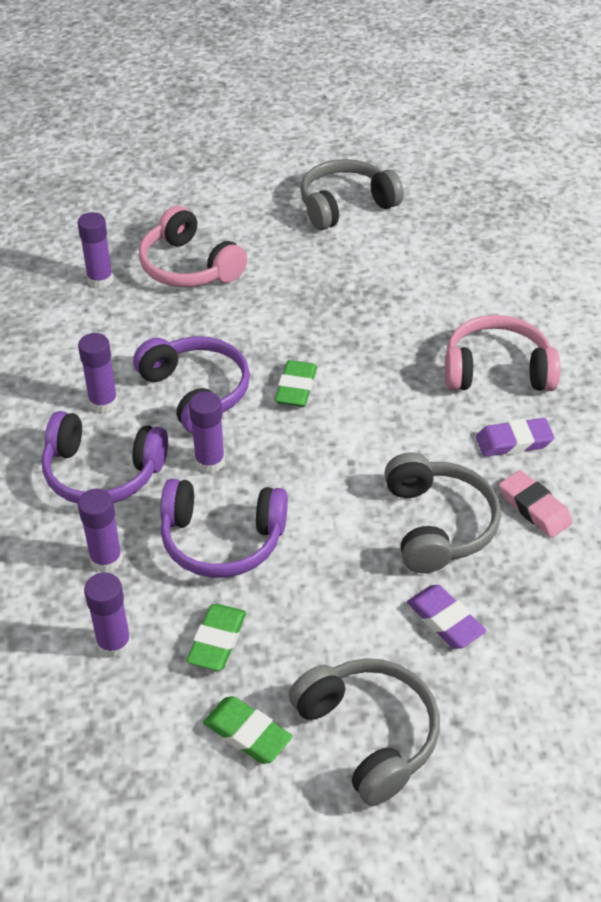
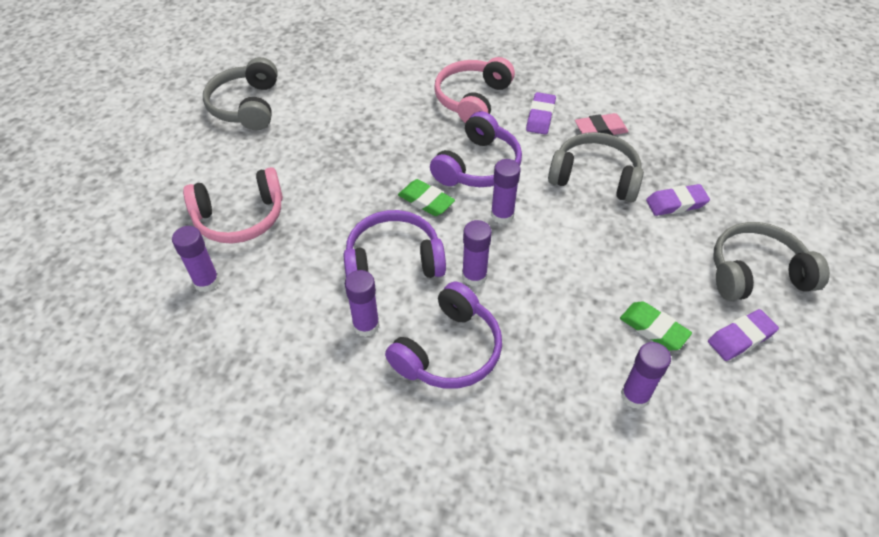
camera: 65 degrees left, 5 degrees up
(106, 559) = (546, 376): purple glue stick -> purple glue stick (502, 215)
(222, 540) = (558, 295): purple headphones -> purple headphones (478, 166)
(247, 733) = (740, 338): green eraser -> purple eraser

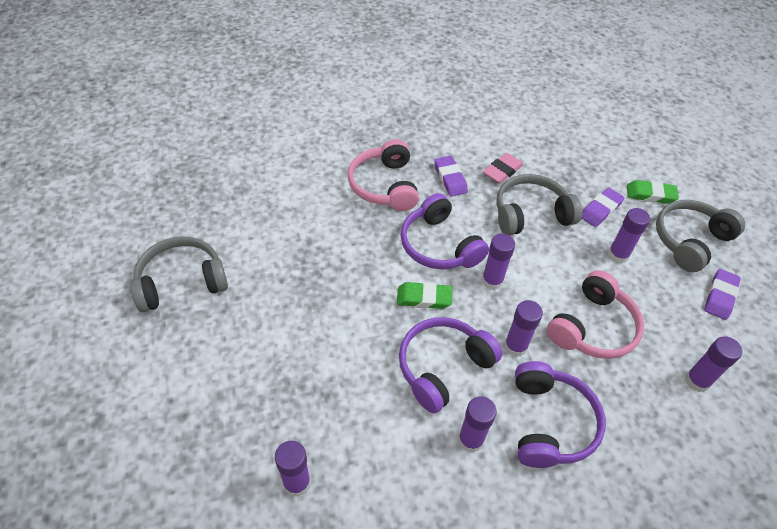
camera: 35 degrees left, 0 degrees up
(240, 218) = (274, 400): pink headphones -> pink headphones (593, 327)
(246, 106) = (181, 282): grey headphones -> grey headphones turned 105 degrees clockwise
(478, 166) = (439, 245): purple headphones -> purple headphones turned 150 degrees clockwise
(653, 329) = (666, 320): green eraser -> green eraser (650, 195)
(656, 250) = (618, 255): none -> purple glue stick

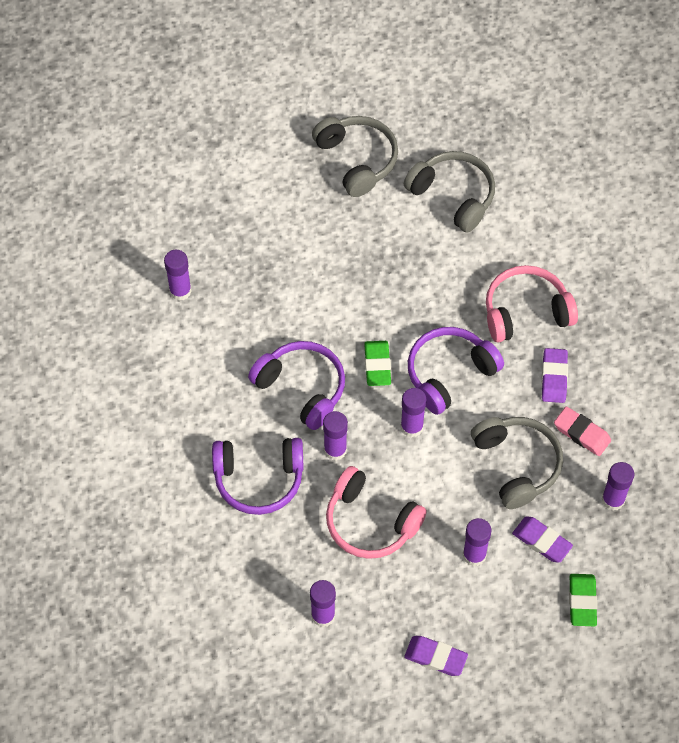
camera: 85 degrees right, 10 degrees up
(450, 179) = (554, 377): purple eraser -> purple eraser turned 60 degrees counterclockwise
(470, 440) = (233, 415): purple glue stick -> purple glue stick (613, 500)
(689, 240) = (514, 637): grey headphones -> grey headphones (453, 195)

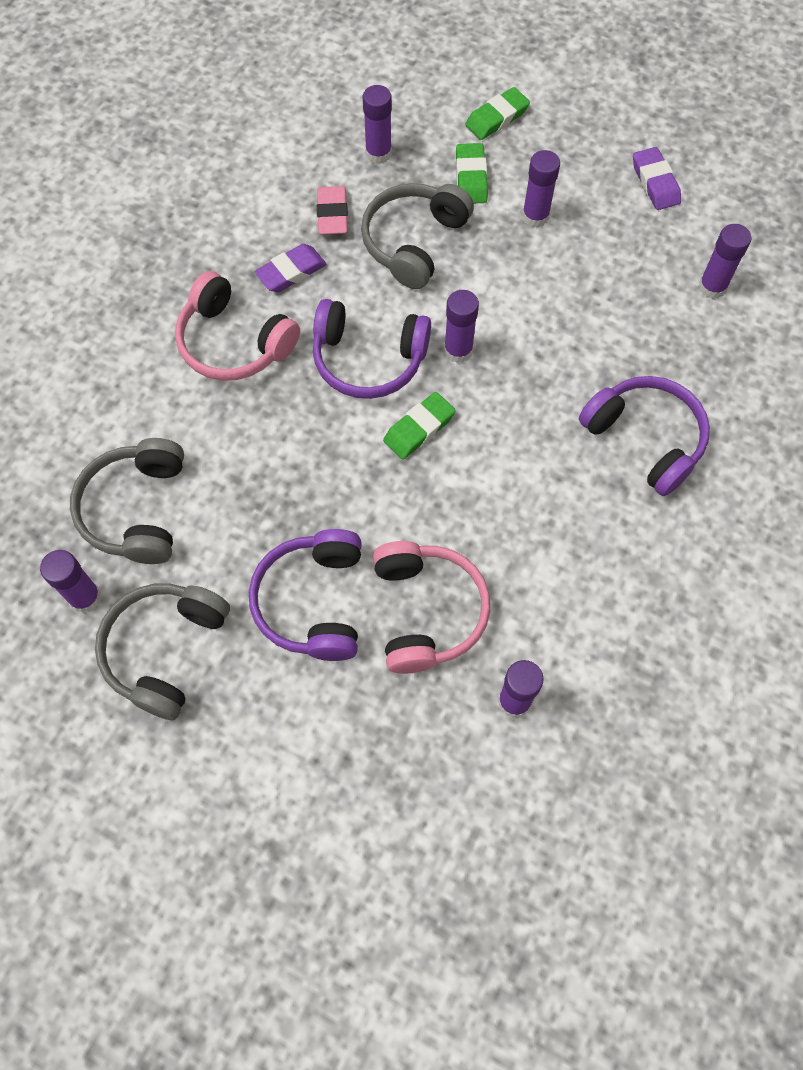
camera: 130 degrees left, 5 degrees up
(302, 388) = (511, 478): purple headphones -> purple headphones (312, 602)
(335, 450) = (547, 396): purple glue stick -> purple glue stick (85, 597)
(370, 522) = (589, 314): pink headphones -> pink headphones (427, 611)
(541, 541) = (471, 177): purple eraser -> green eraser

